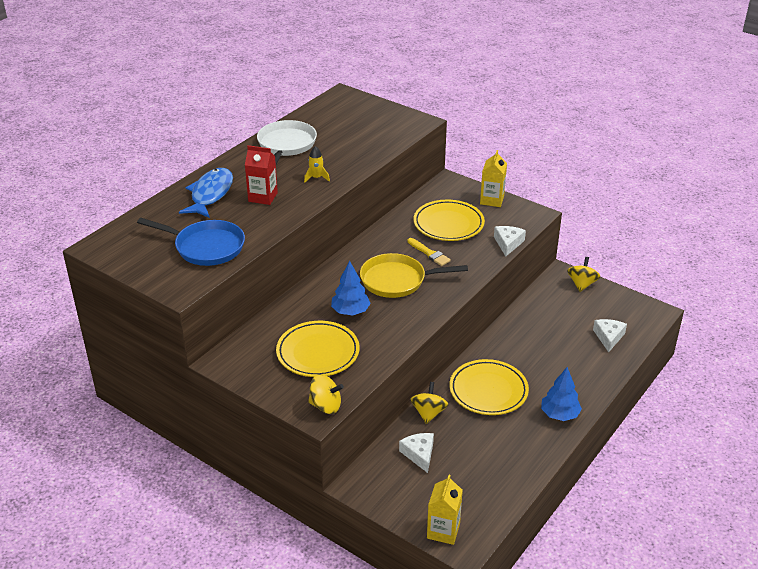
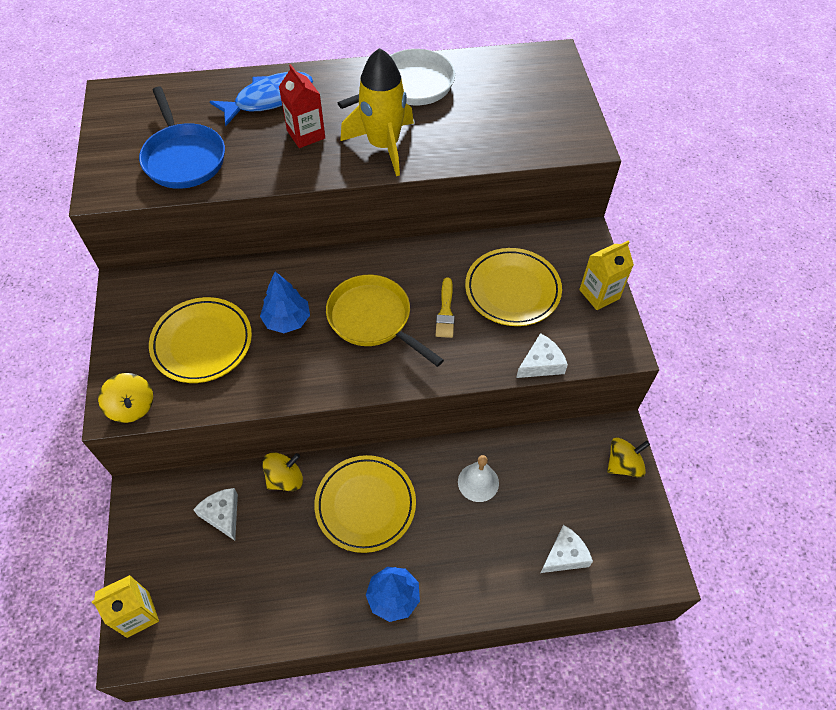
camera: 45 degrees right, 20 degrees up
(316, 178) = (383, 145): yellow rocket -> yellow rocket, size x2.32
(419, 454) = (222, 515): white cheese -> white cheese turned 60 degrees counterclockwise
(528, 340) = (478, 482): none -> white bell

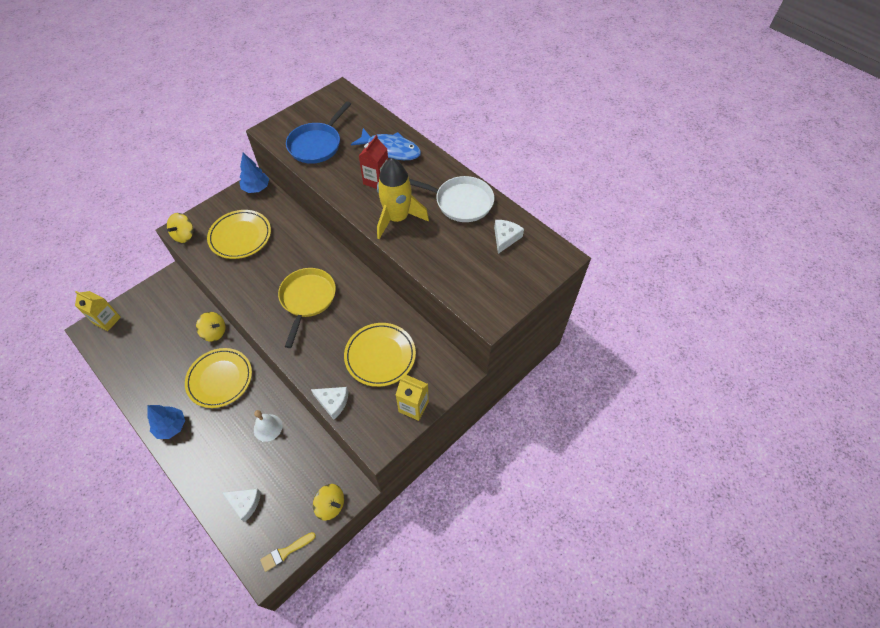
camera: 55 degrees right, 0 degrees up
(222, 515) = (178, 319): white cheese -> white cheese (505, 238)
(287, 320) = (279, 262): blue tree -> blue tree (256, 188)
(445, 311) = (338, 331): yellow brush -> yellow brush (285, 552)

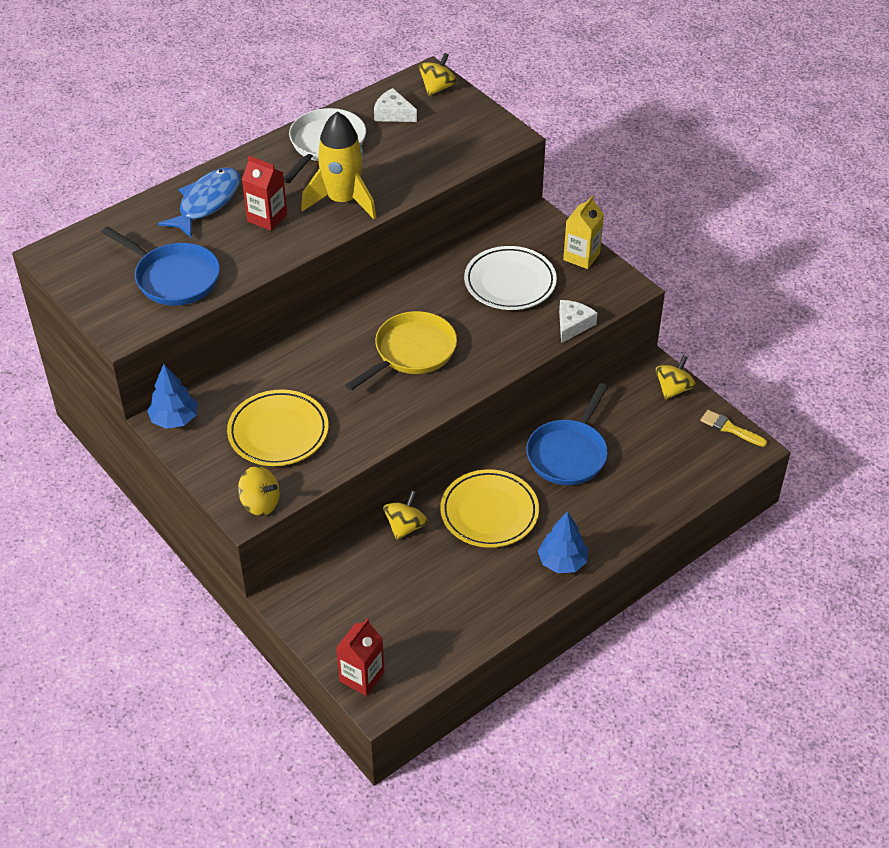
camera: 85 degrees left, 10 degrees down
(107, 320) = (361, 677): yellow carton -> red carton
(245, 503) = (672, 471): white cheese -> none
(268, 427) = (568, 454): white bell -> blue pan
(285, 552) = (730, 428): yellow brush -> yellow brush turned 150 degrees clockwise
(307, 299) = (411, 352): yellow pan -> yellow pan turned 120 degrees clockwise
(380, 356) = (510, 282): yellow plate -> white plate
(545, 264) = (437, 88): none -> yellow spinning top

